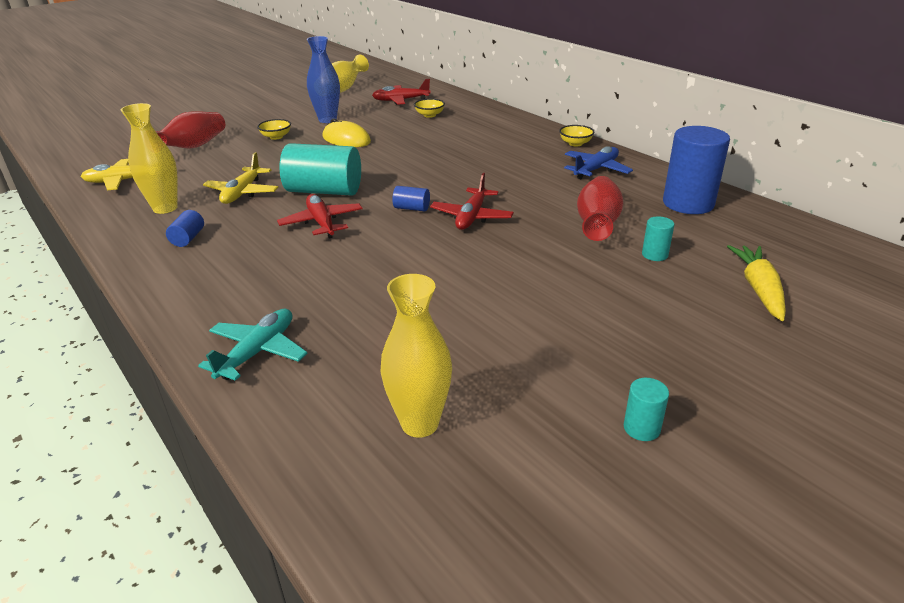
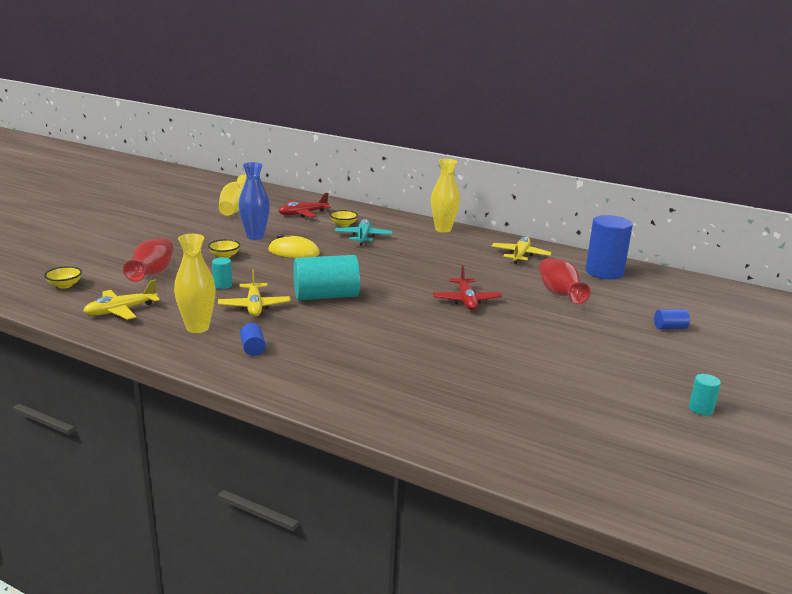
camera: 25 degrees left, 10 degrees down
(257, 352) = (415, 416): turquoise plane -> turquoise plane (363, 237)
(322, 223) = (354, 321): red plane -> none
(411, 208) = (414, 300): blue cylinder -> blue cylinder (670, 327)
(420, 423) = (574, 434): yellow vase -> yellow vase (443, 229)
(575, 143) = (485, 237): yellow bowl -> yellow bowl (65, 285)
(596, 169) = (520, 255): blue plane -> yellow plane
(654, 255) = (615, 309): turquoise cylinder -> turquoise cylinder (222, 285)
(758, 289) = (693, 320): yellow carrot -> none

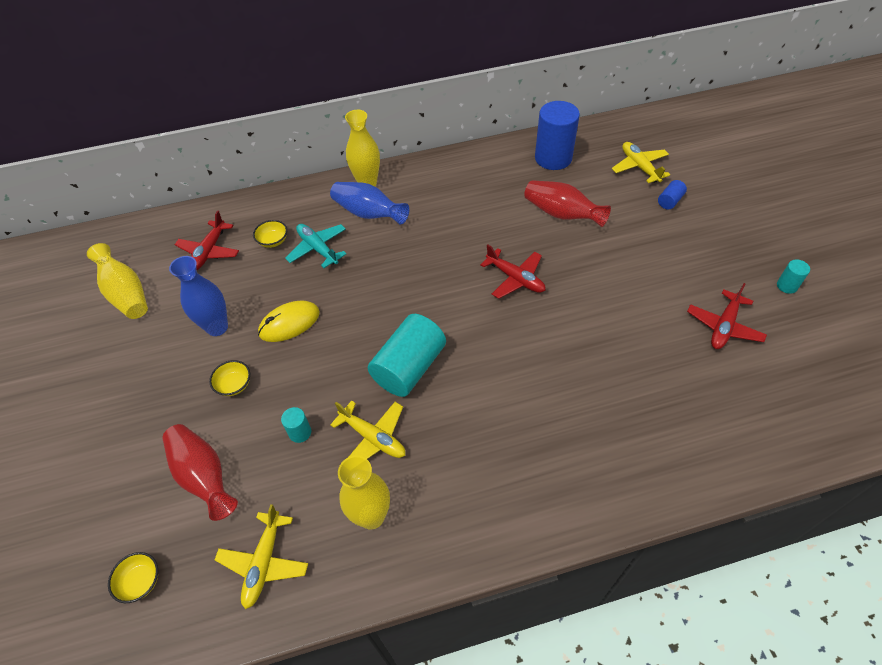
camera: 40 degrees left, 30 degrees up
(253, 348) = (456, 498): blue cylinder -> none
(420, 239) = (368, 214): none -> blue vase
(520, 255) = (472, 179): yellow plane -> yellow plane (639, 167)
(593, 394) = (724, 326): none -> red plane

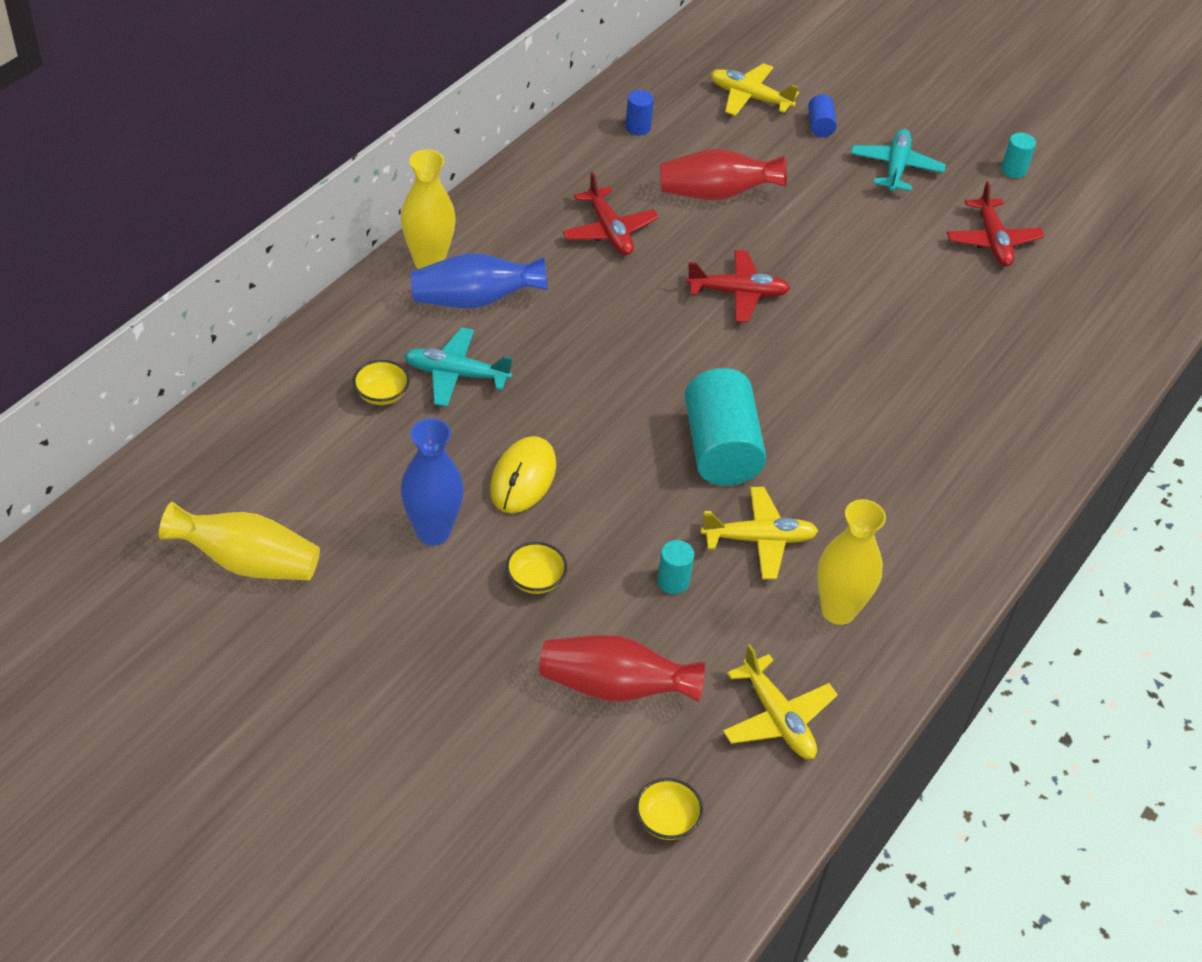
camera: 45 degrees left, 5 degrees down
(209, 251) = (304, 451): red plane -> red plane (609, 231)
(553, 158) = (638, 127): blue cylinder -> blue cylinder, size x0.45
(697, 248) = (895, 168): none -> turquoise plane

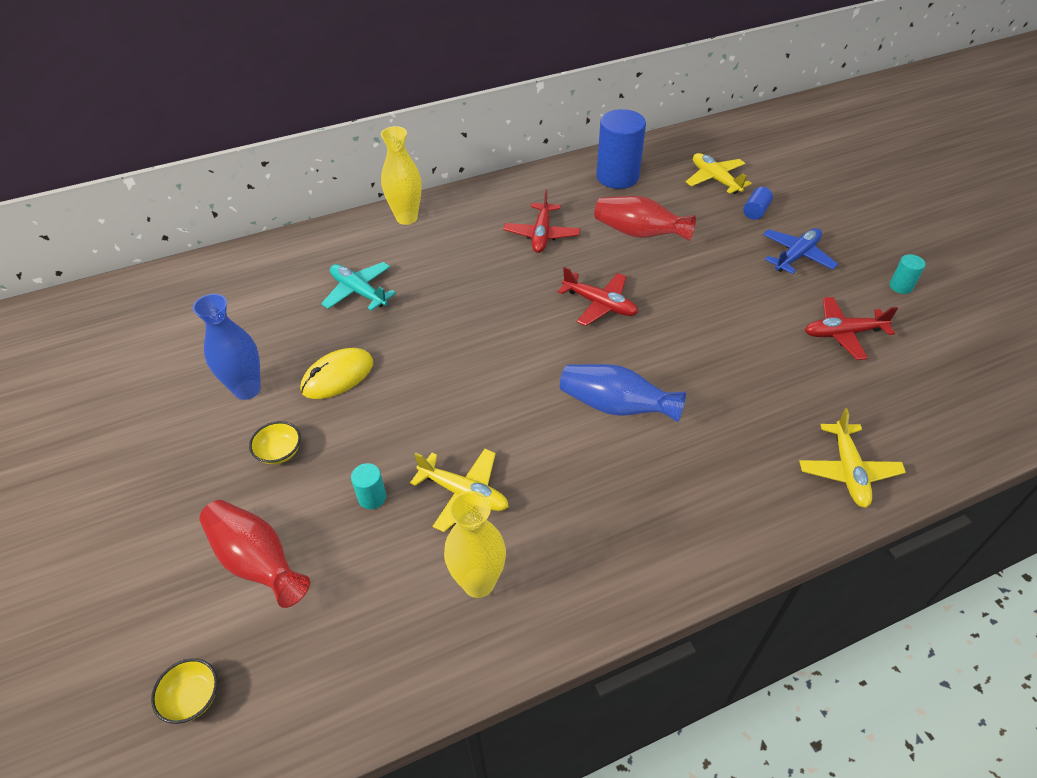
camera: 35 degrees right, 0 degrees up
(247, 562) = (123, 362): yellow vase -> none
(382, 394) = (302, 288): yellow bowl -> none
(475, 300) = (414, 249): blue vase -> blue vase (615, 406)
(638, 127) = (617, 177): blue cylinder -> blue cylinder, size x2.22
(720, 449) = (493, 411): turquoise cylinder -> none
(777, 718) = (352, 653): yellow plane -> yellow plane (848, 471)
(895, 168) = (796, 256): turquoise plane -> blue plane
(992, 241) = (843, 333): red plane -> red plane turned 60 degrees clockwise

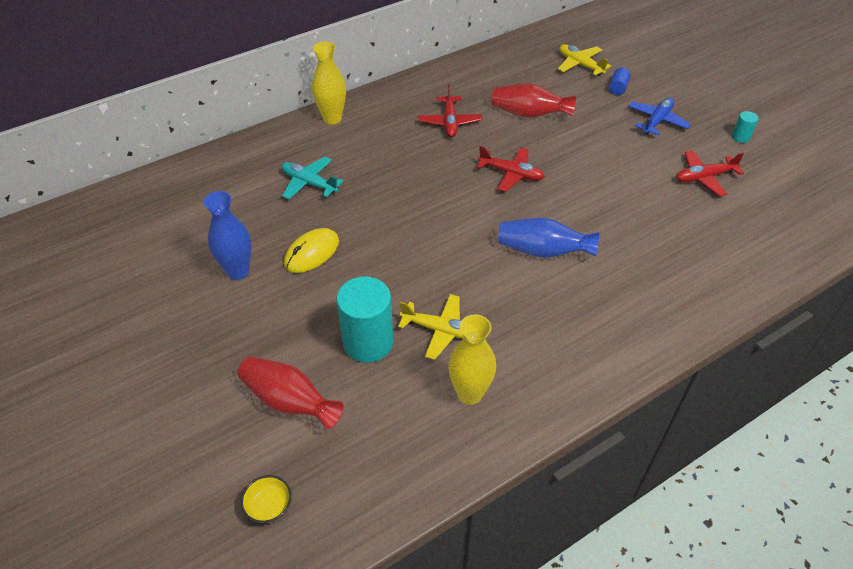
camera: 10 degrees left, 0 degrees up
(279, 452) = (281, 317): yellow bowl -> none
(372, 497) = (368, 342): turquoise cylinder -> turquoise cylinder, size x2.22
(617, 177) = (500, 69): blue cylinder -> none
(848, 471) = (727, 279): yellow plane -> none

